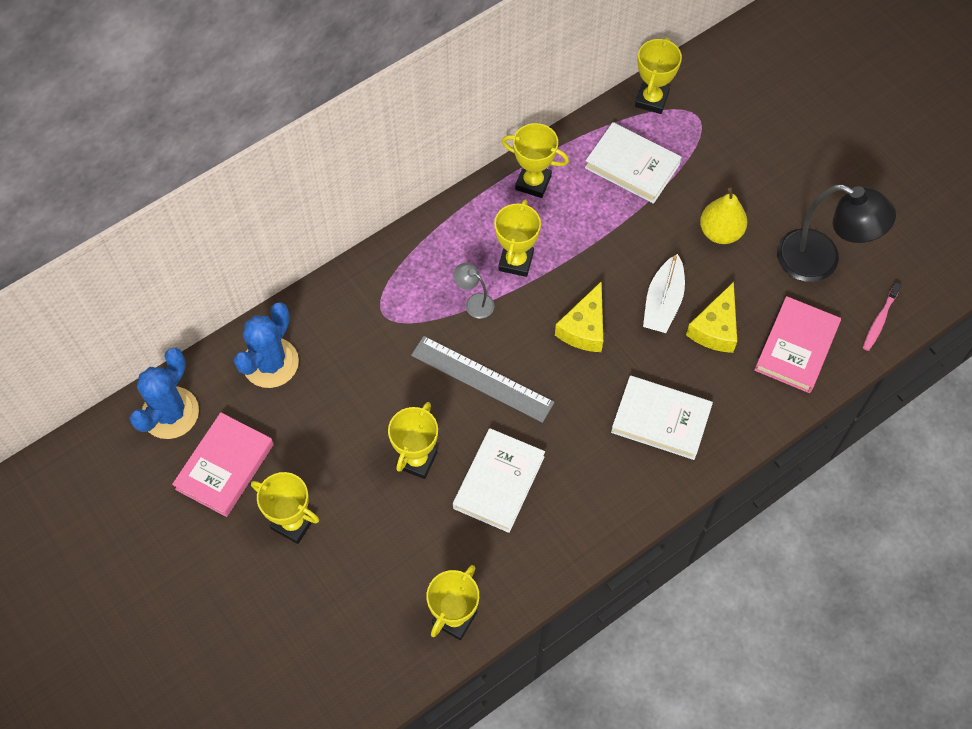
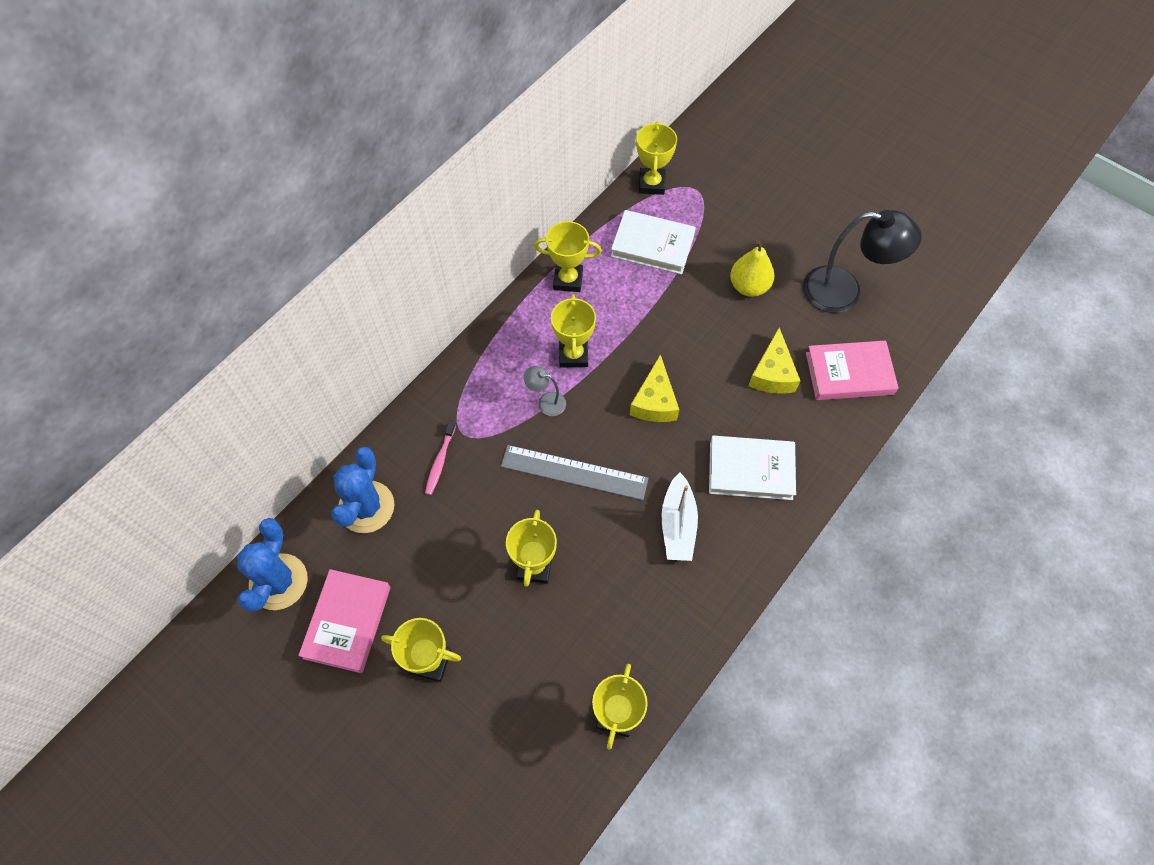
camera: 15 degrees left, 0 degrees up
(498, 482) = (619, 568): white book -> none
(663, 302) = (718, 361): white boat -> white boat (678, 524)
(796, 347) = (849, 373): pink book -> pink book turned 75 degrees clockwise
(879, 320) = (912, 332): pink toothbrush -> pink toothbrush (440, 461)

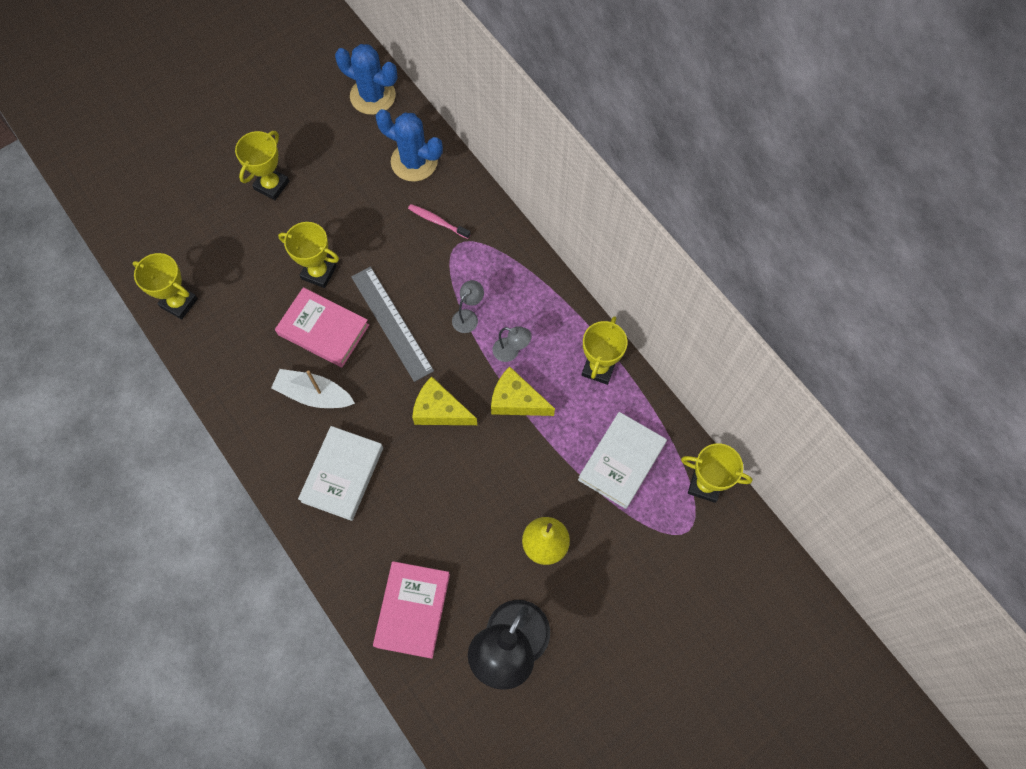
camera: 105 degrees right, 5 degrees up
(347, 622) = (323, 136): pink book -> pink book (323, 330)
(573, 355) = (511, 352): yellow trophy -> grey lamp
(574, 472) = (391, 323): grey ruler -> grey ruler turned 60 degrees counterclockwise
(772, 373) = (436, 531): yellow cheese -> yellow cheese (516, 400)

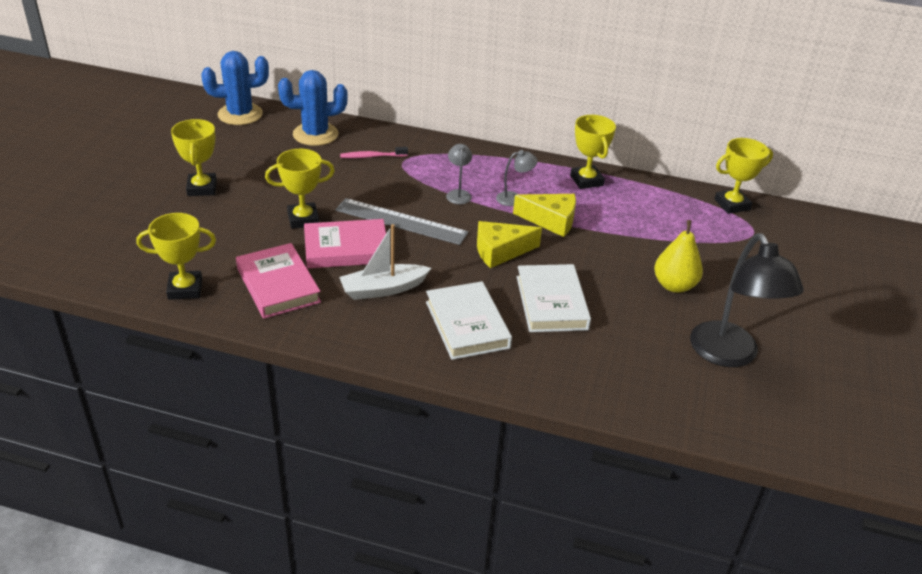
camera: 40 degrees left, 30 degrees down
(412, 610) = (629, 376): pink book -> pink book (278, 285)
(516, 400) = (551, 221): yellow cheese -> yellow cheese turned 150 degrees counterclockwise
(621, 461) = (665, 218): white book -> white book (551, 303)

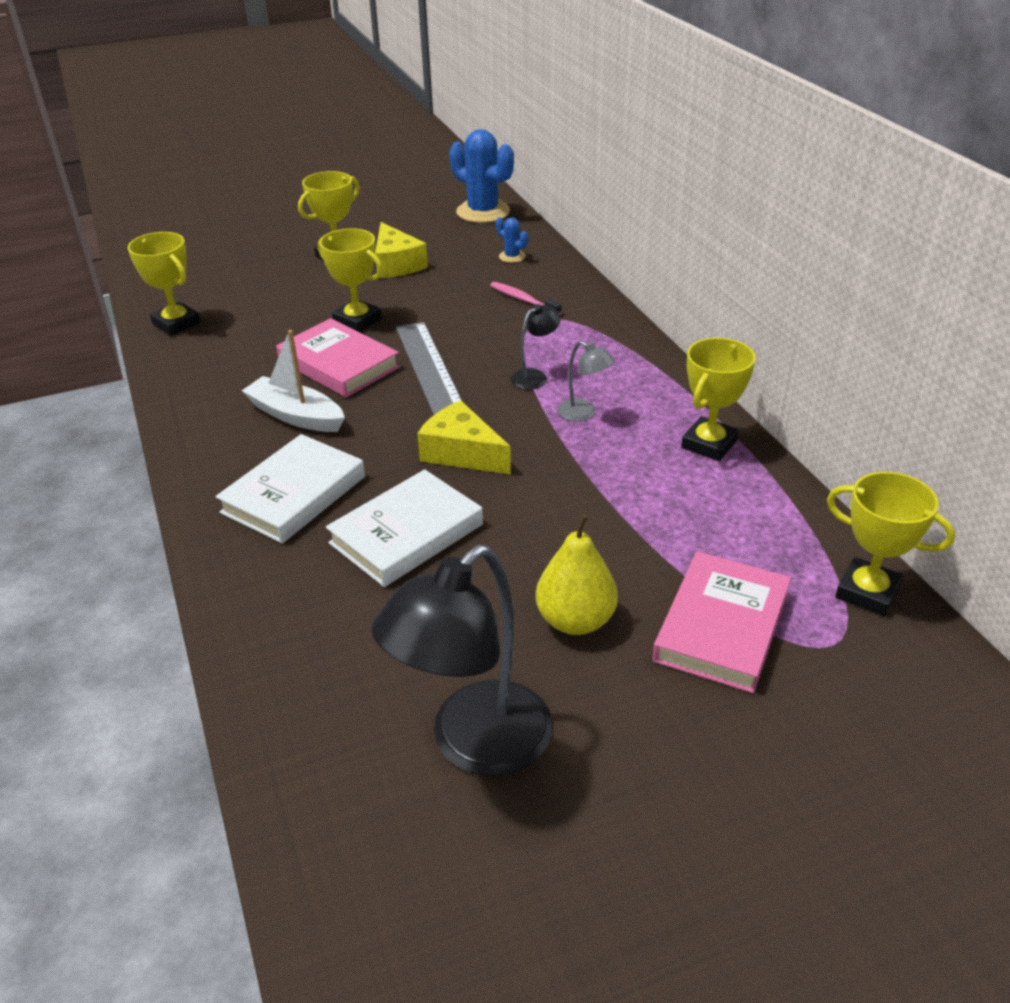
camera: 55 degrees right, 0 degrees up
(278, 285) = (234, 360): pink book -> pink book (721, 627)
(315, 134) = (512, 257): blue cactus -> blue cactus, size x0.46
(458, 194) = (534, 376): grey lamp -> black lamp
(551, 221) = (577, 458): yellow cheese -> yellow cheese (396, 264)

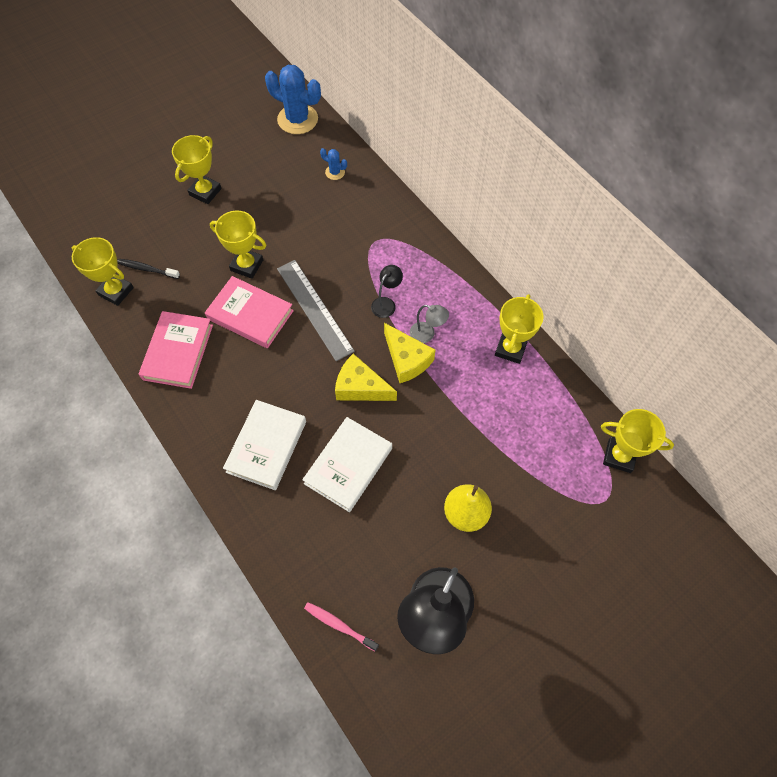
camera: 15 degrees left, 25 degrees up
(227, 310) = (147, 269): none -> black toothbrush
(296, 416) = (240, 373): white boat -> none
(396, 264) = (253, 195): yellow cheese -> yellow cheese (407, 359)
(523, 300) = (356, 222): pink toothbrush -> pink toothbrush (339, 625)
(721, 627) = (545, 500): pink book -> pink book (178, 352)

